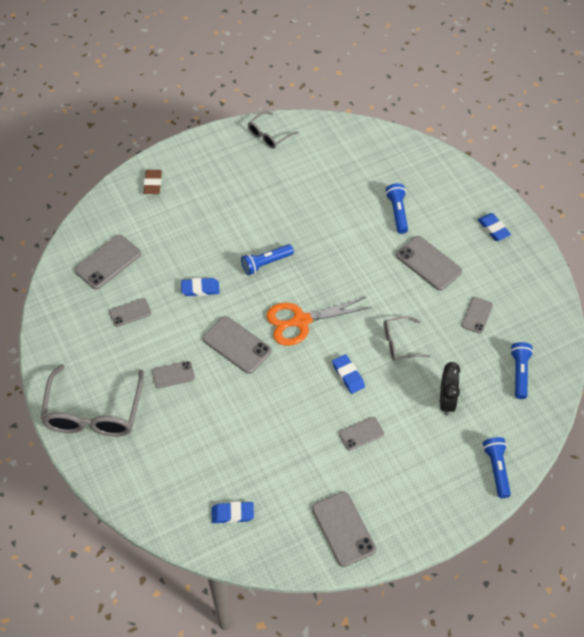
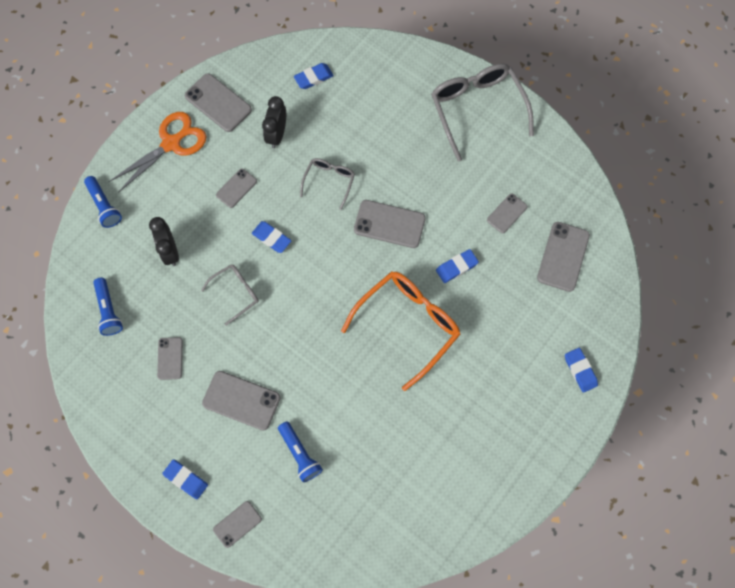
camera: 155 degrees right, 15 degrees up
(153, 184) = (580, 370): brown eraser -> blue eraser
(173, 375) = (430, 171): grey phone -> grey phone (237, 524)
(266, 263) = (408, 325): blue flashlight -> orange glasses
(269, 135) = (494, 500): grey glasses -> grey glasses (329, 181)
(298, 470) = (277, 134): none -> black clock
(301, 321) = (341, 275): orange scissors -> orange scissors (171, 143)

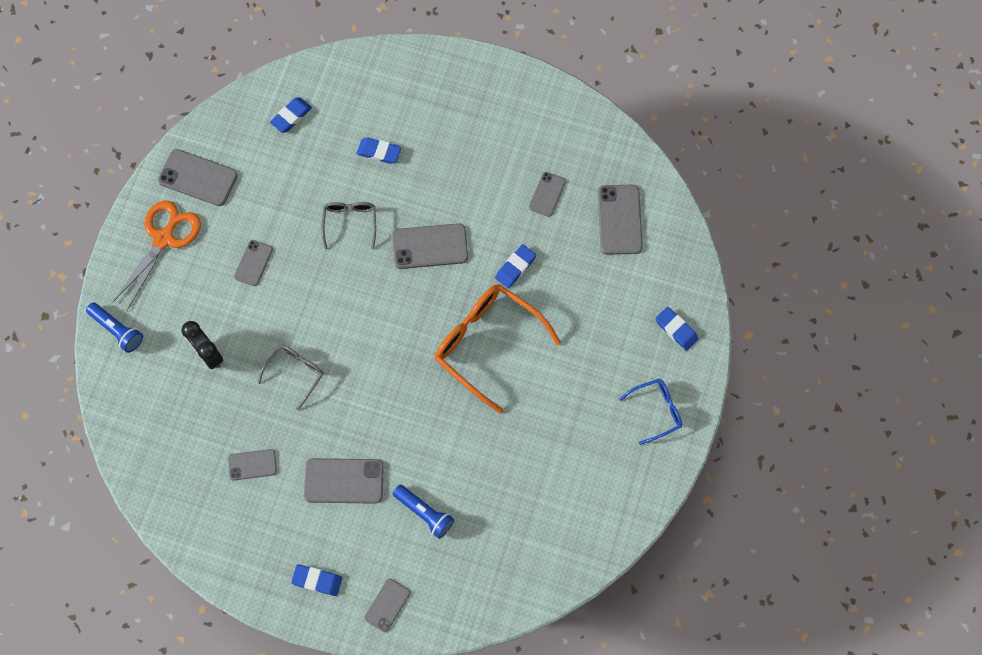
camera: 20 degrees left, 0 degrees up
(109, 310) = (167, 438): blue flashlight -> none
(170, 358) = (252, 464): grey phone -> grey phone turned 75 degrees counterclockwise
(271, 238) = (311, 303): blue eraser -> blue eraser (379, 152)
(277, 134) = (275, 191): black clock -> none
(408, 325) = (487, 344): orange glasses -> orange glasses turned 75 degrees counterclockwise
(477, 109) = (477, 94): grey glasses -> none
(537, 437) = (656, 411): none -> blue glasses

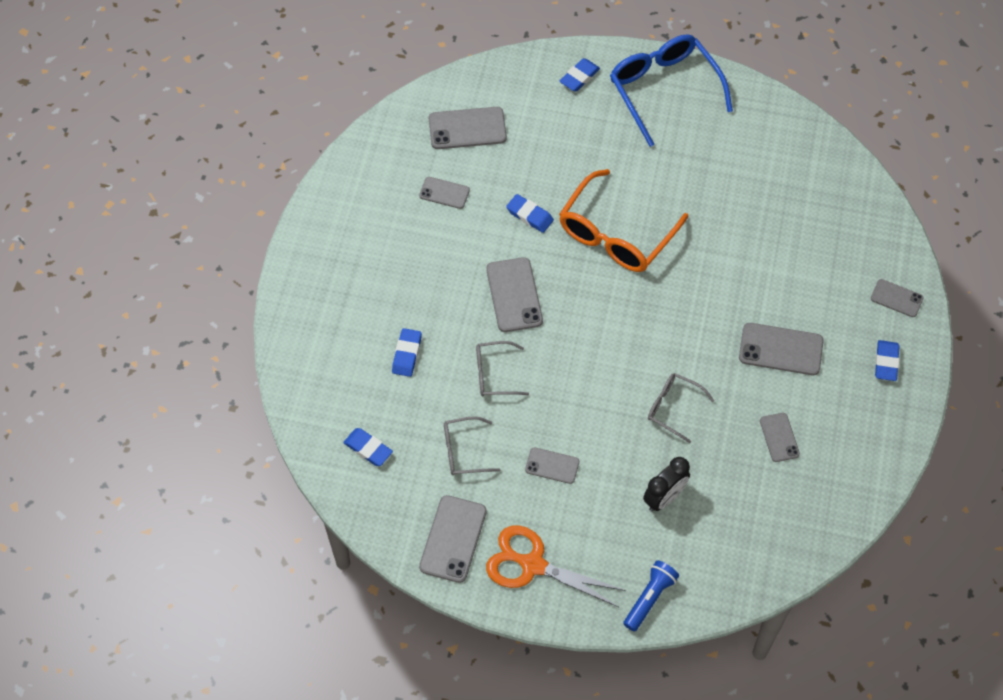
camera: 95 degrees left, 10 degrees down
(278, 192) = (463, 451): none -> grey glasses
(344, 481) = (780, 349): grey phone -> grey phone turned 75 degrees counterclockwise
(424, 513) = (799, 274): blue flashlight -> none
(656, 411) = (664, 89): blue glasses -> blue glasses, size x1.90

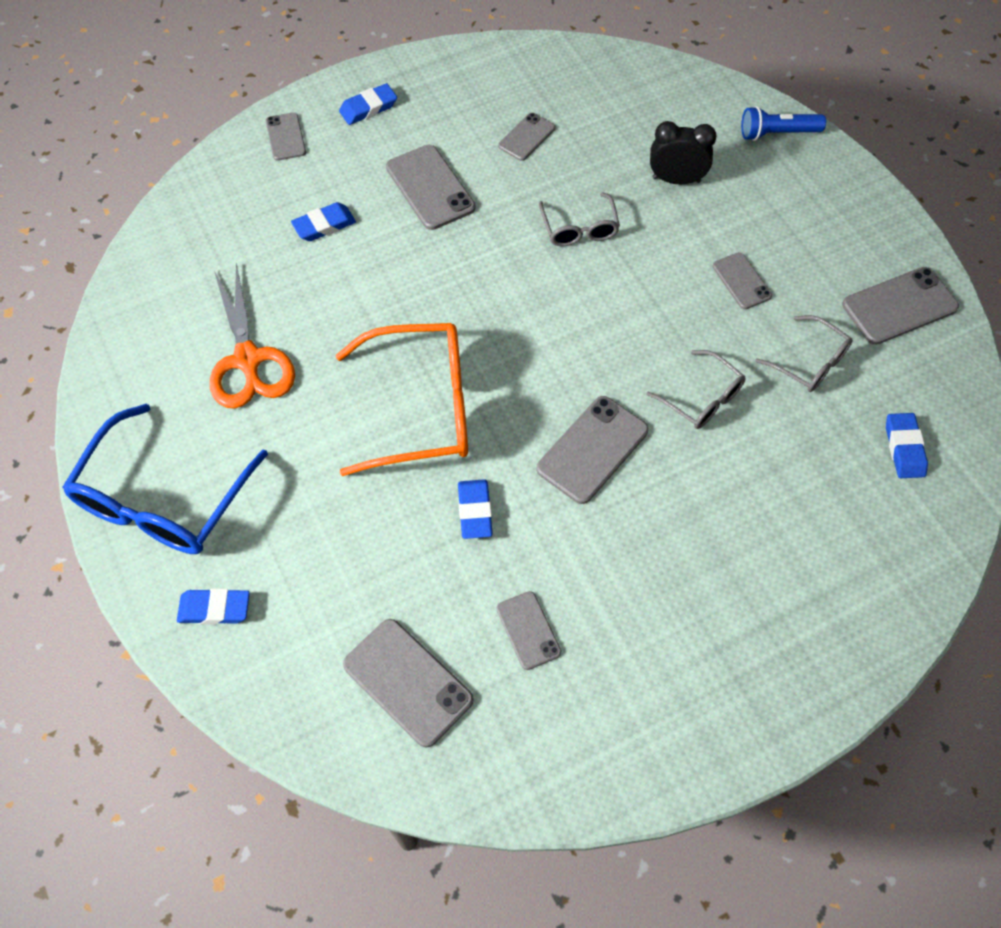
camera: 130 degrees left, 0 degrees up
(407, 354) = (768, 498): blue eraser -> blue eraser (324, 225)
(533, 565) = (848, 230): orange scissors -> orange scissors (248, 360)

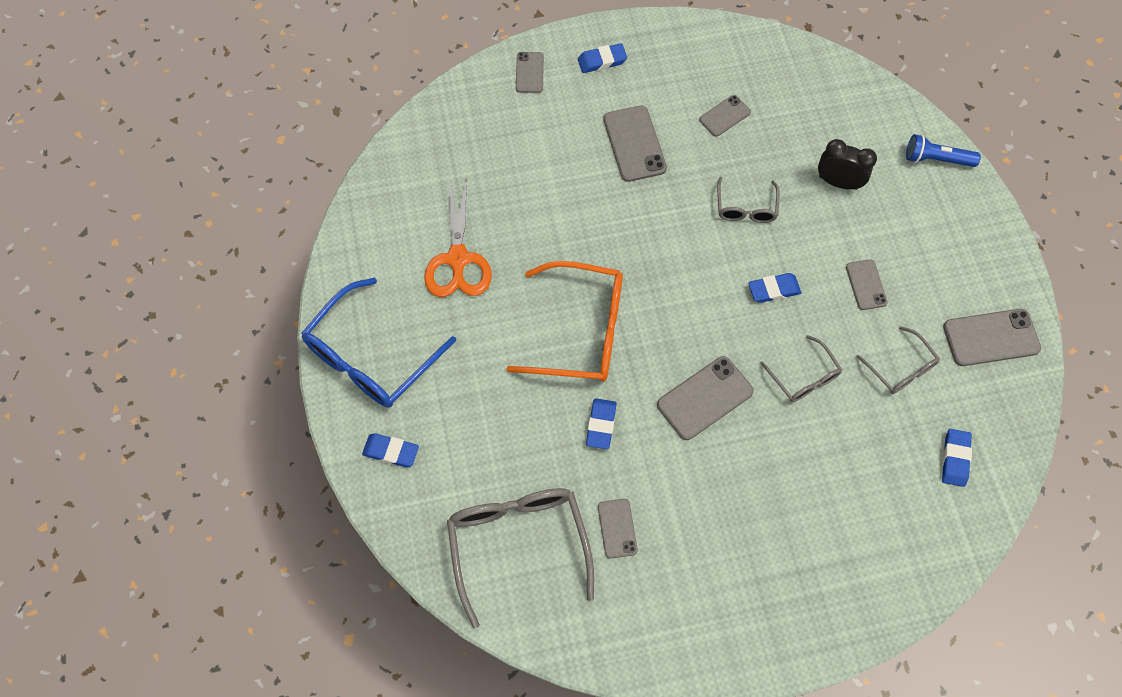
camera: 15 degrees right, 5 degrees up
(324, 225) = (542, 158): blue eraser -> blue eraser (774, 290)
(408, 682) = (518, 544): grey phone -> grey glasses

